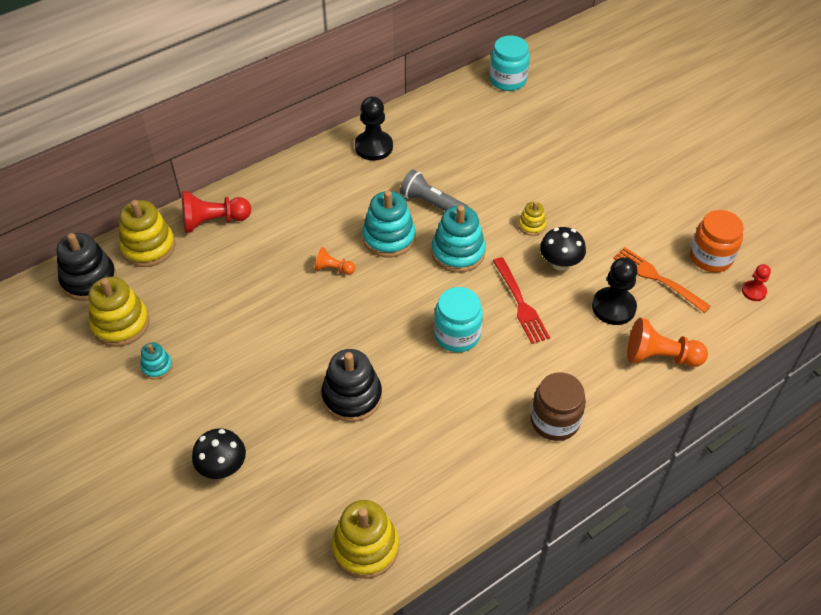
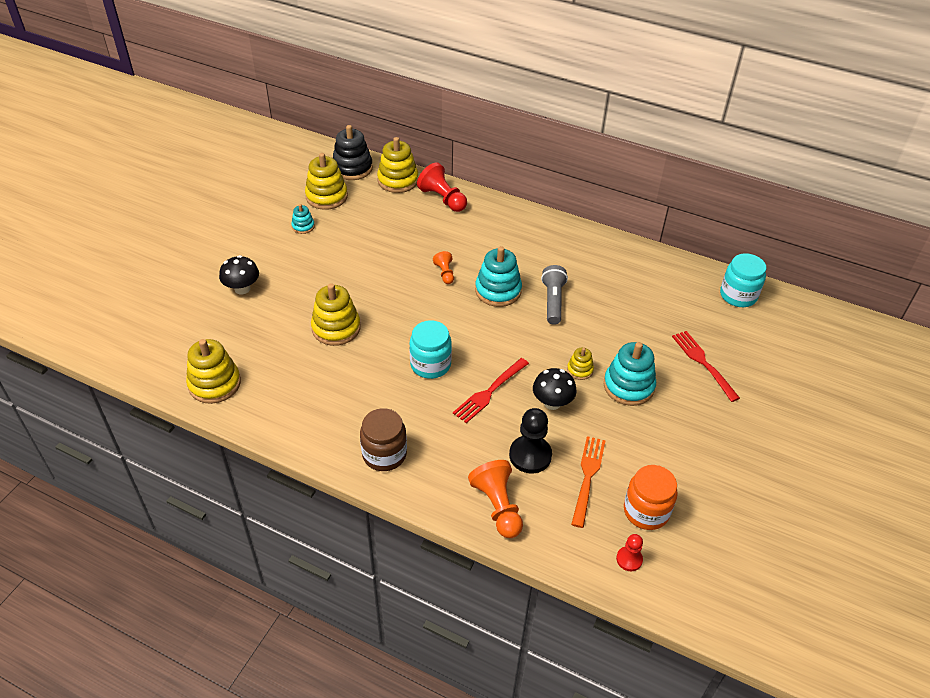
camera: 60 degrees right, 5 degrees down
(352, 396) = (336, 328): black stacking toy -> yellow stacking toy
(373, 147) = (584, 247): black pawn -> none
(458, 252) = (514, 335): turquoise stacking toy -> turquoise stacking toy (628, 386)
(572, 141) = (704, 363): none -> red fork

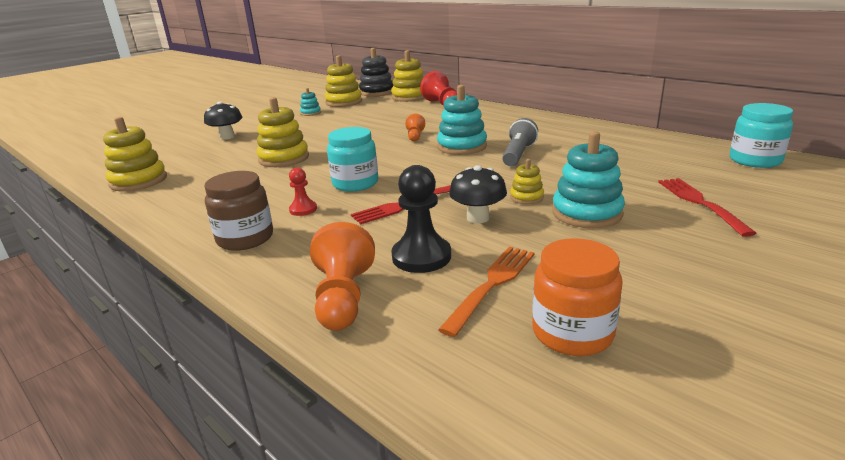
camera: 20 degrees right, 20 degrees down
(629, 559) = (518, 391): red pawn -> red pawn (303, 209)

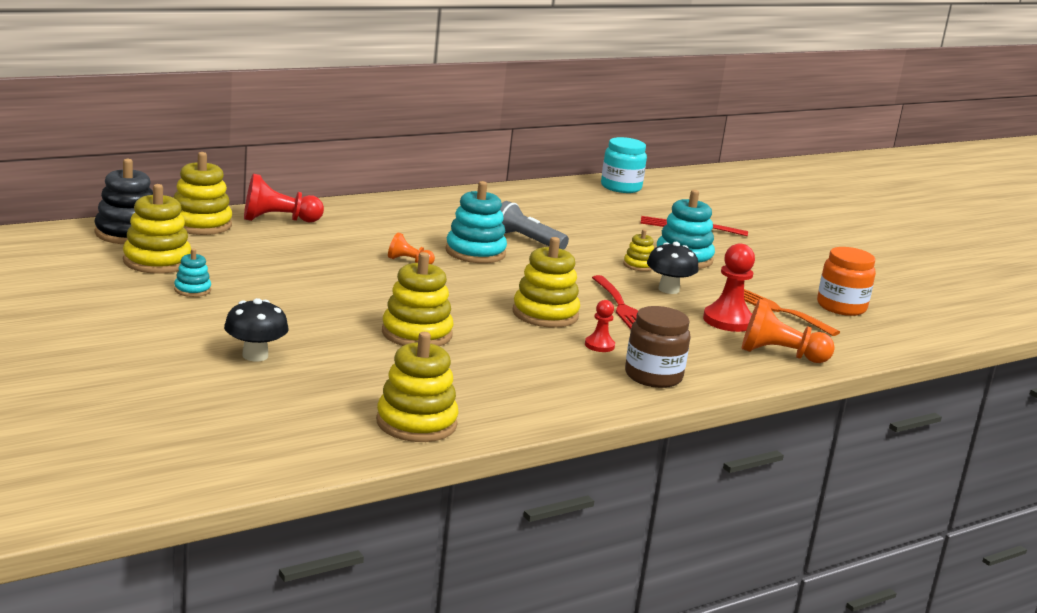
camera: 80 degrees left, 5 degrees down
(355, 183) = (545, 314): turquoise jar -> yellow stacking toy
(421, 257) = (728, 321): black pawn -> red pawn

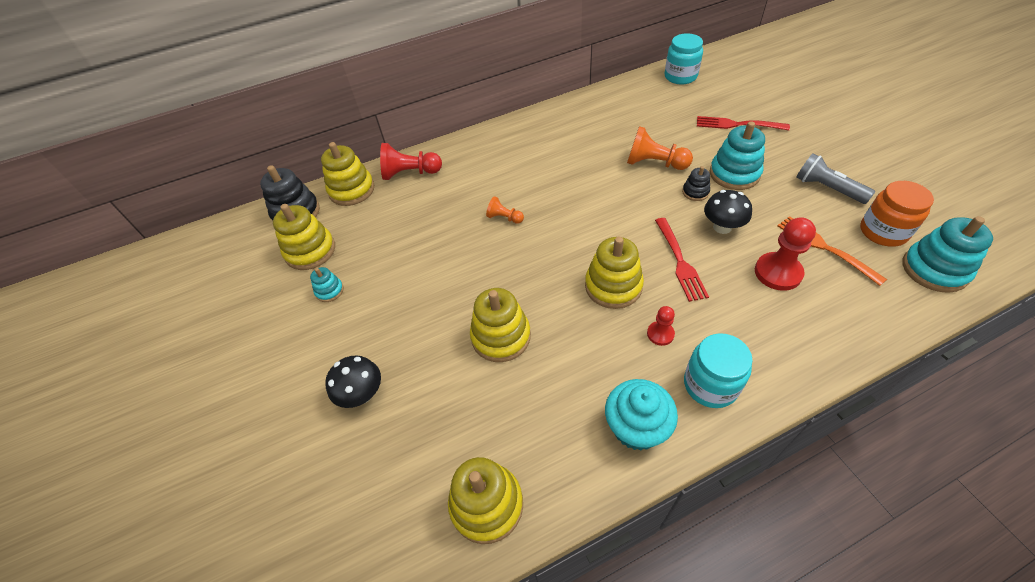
camera: 15 degrees right, 30 degrees up
(475, 252) = (559, 195): turquoise stacking toy -> turquoise stacking toy (934, 269)
(526, 240) = (602, 169): grey flashlight -> grey flashlight (827, 188)
(575, 393) = (636, 427): none -> turquoise cupcake
(638, 265) = (695, 192): yellow stacking toy -> black stacking toy
(653, 376) = (710, 385): brown jar -> turquoise jar
(780, 355) = (830, 327): orange pawn -> orange pawn (654, 163)

